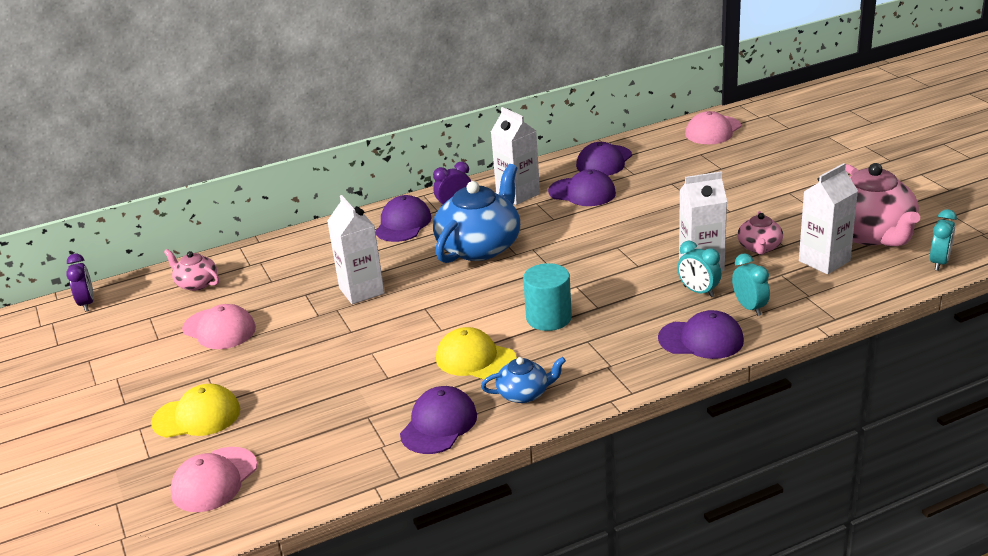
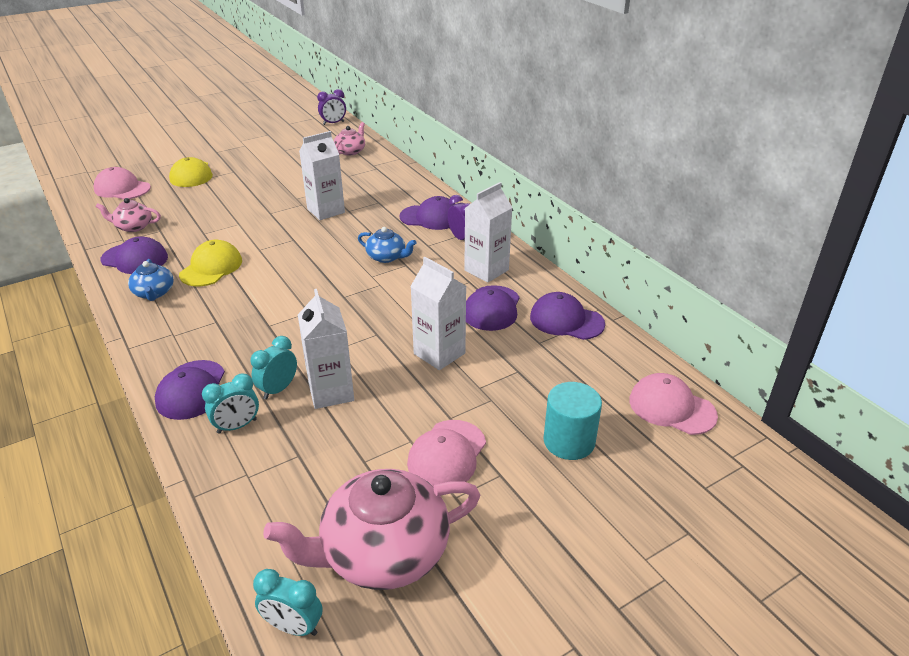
camera: 80 degrees right, 5 degrees up
(219, 329) = (289, 167): pink cap -> pink cap (447, 454)
(480, 246) = (387, 257): blue teapot -> blue teapot, size x0.50
(548, 318) = (259, 299): turquoise cylinder -> turquoise cylinder (569, 441)
(759, 247) = (361, 439): pink teapot -> pink teapot (133, 227)
(824, 261) = (320, 497): white carton -> white carton (439, 353)

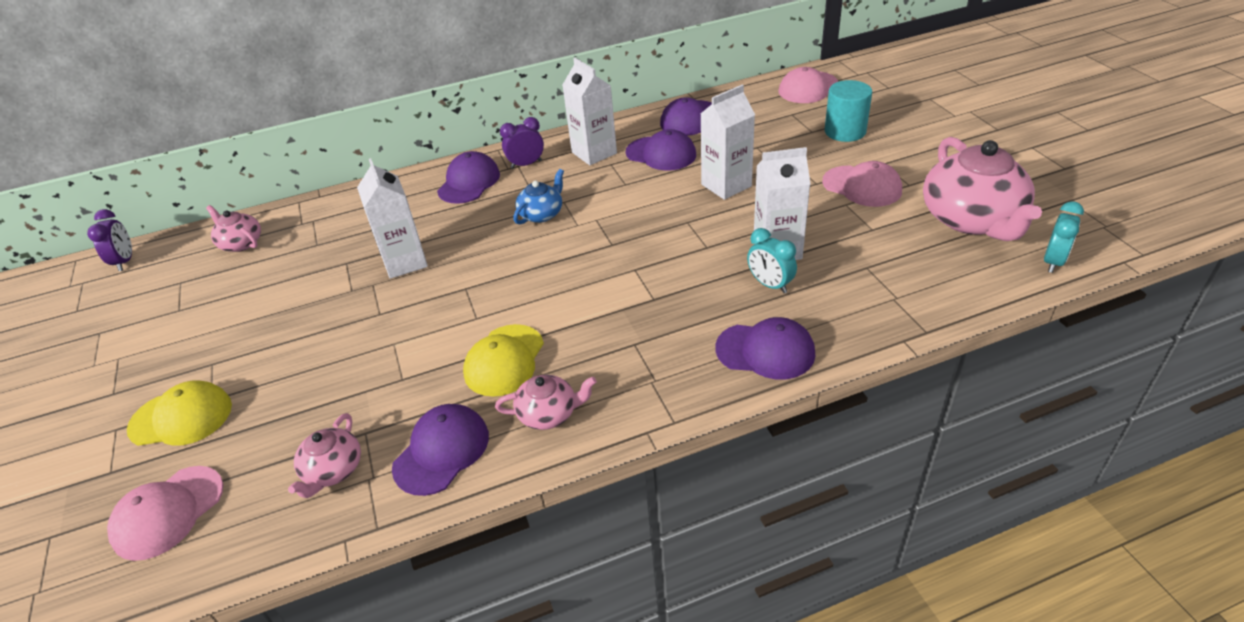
camera: 75 degrees left, 5 degrees up
(154, 293) = (549, 413): blue teapot -> pink teapot
(211, 267) = (504, 360): yellow cap -> yellow cap turned 105 degrees counterclockwise
(237, 426) = (826, 310): turquoise clock -> none

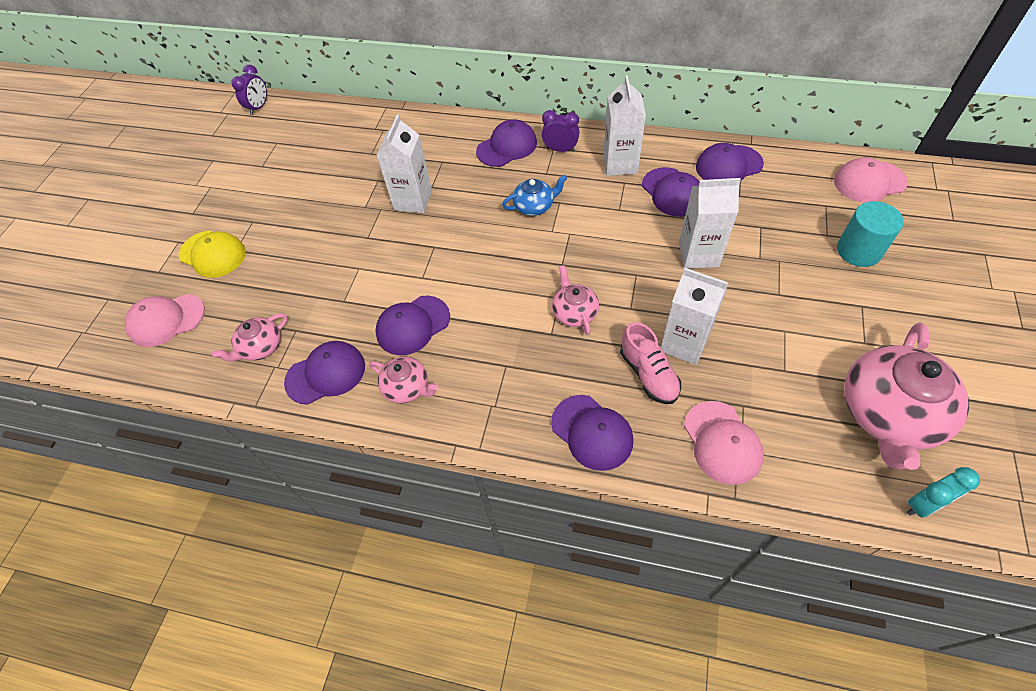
camera: 35 degrees right, 15 degrees up
(241, 243) = (329, 127): pink teapot -> pink teapot (574, 312)
(504, 360) = (412, 325): yellow cap -> purple cap
(770, 285) = (648, 374): turquoise clock -> pink shoe
(862, 186) = (817, 320): pink cap -> pink cap (722, 442)

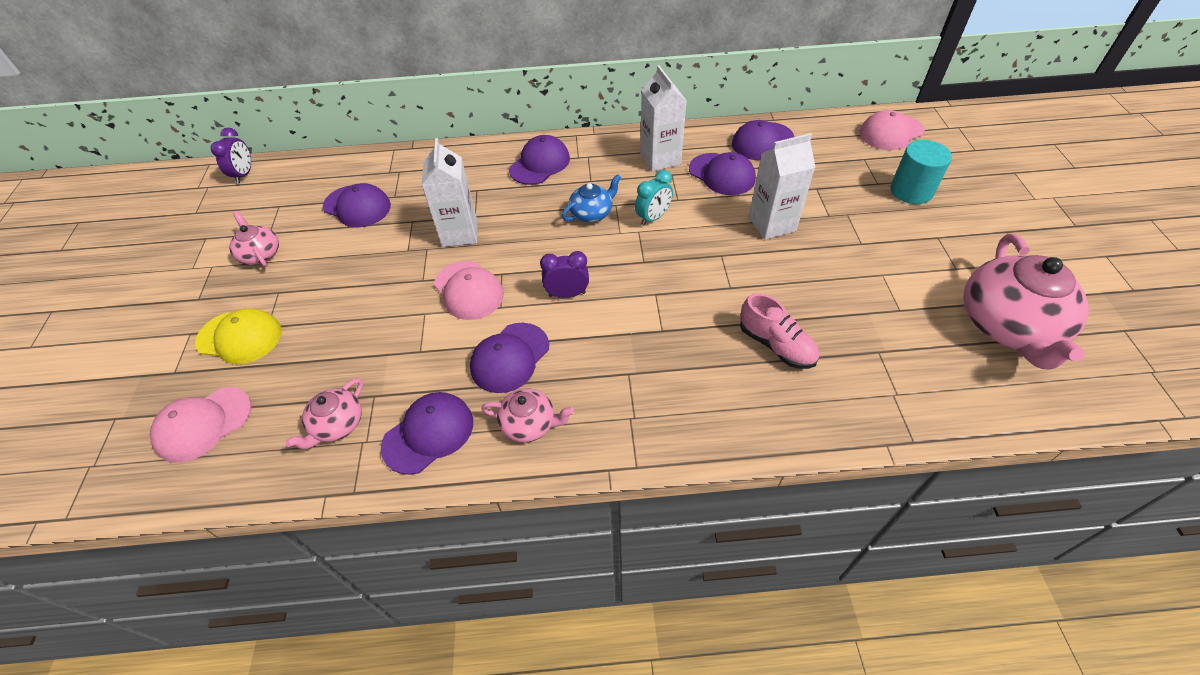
camera: 20 degrees left, 5 degrees down
(560, 150) = (595, 157): purple clock -> purple clock (567, 294)
(574, 312) = (676, 304): pink teapot -> pink teapot (260, 254)
(592, 432) = (746, 417): purple cap -> purple cap (357, 206)
(684, 343) = (796, 308): white carton -> none
(722, 442) = (876, 392): pink cap -> pink cap (468, 290)
(923, 505) = (1079, 398): turquoise clock -> turquoise clock (653, 218)

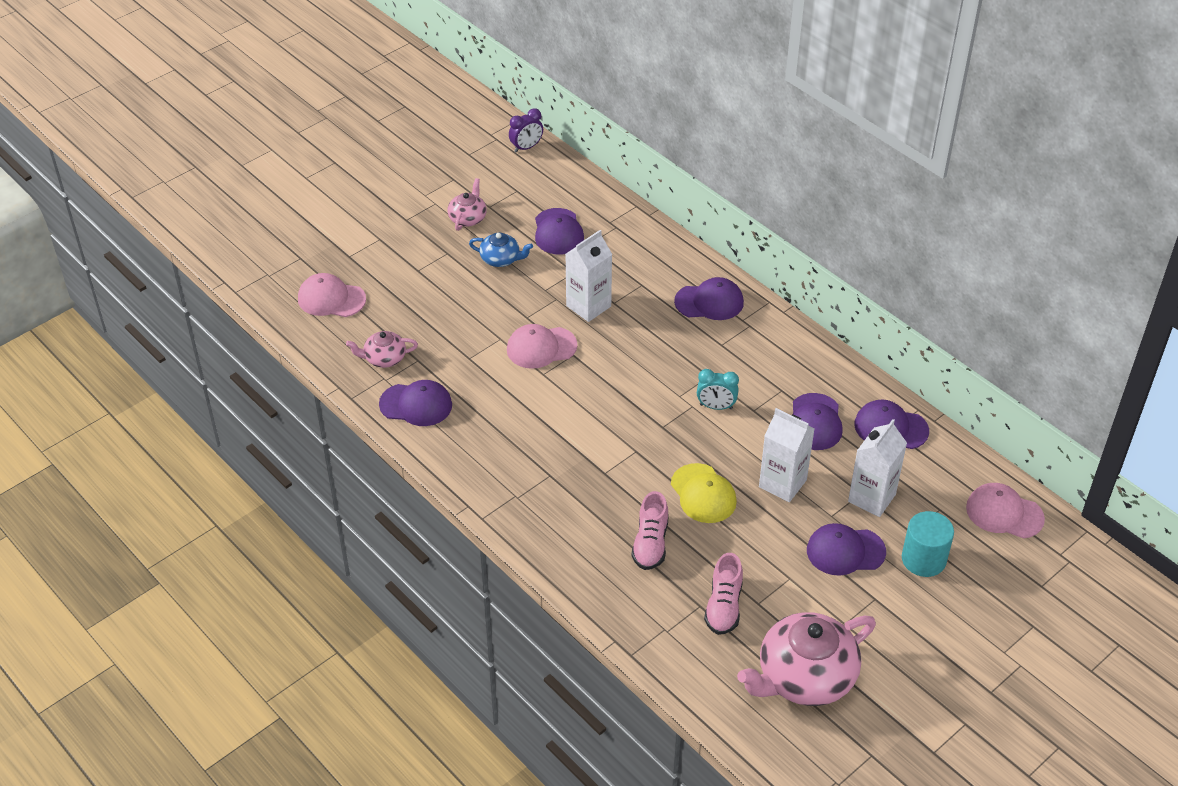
camera: 50 degrees right, 5 degrees down
(240, 337) = (399, 264): yellow cap -> yellow cap (703, 494)
(468, 290) = (541, 347): pink cap -> pink cap turned 60 degrees clockwise
(510, 357) = (506, 406): purple cap -> purple cap (845, 551)
(529, 424) = (466, 448): pink teapot -> none
(567, 294) = (588, 402): purple clock -> none
(592, 213) = (684, 367): blue teapot -> blue teapot (501, 259)
(660, 159) = (794, 372): white carton -> white carton (871, 498)
(890, 335) = (723, 606): none -> pink shoe

